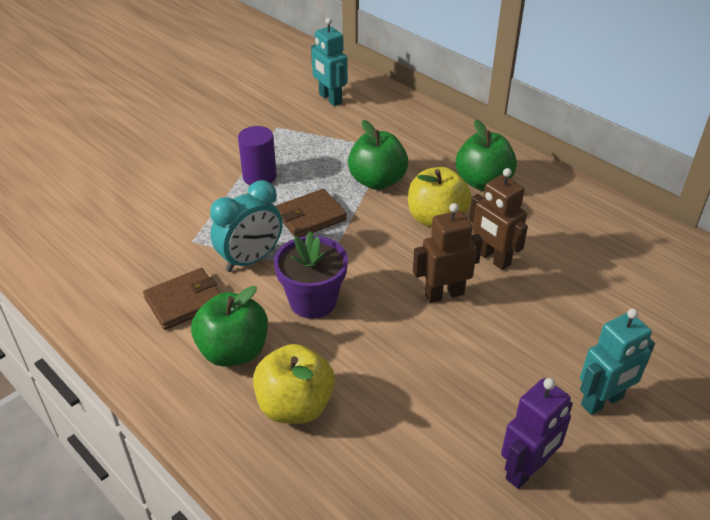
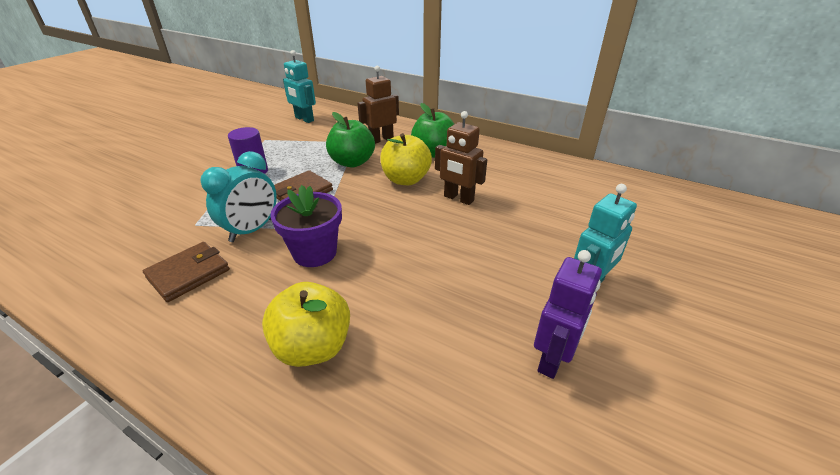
camera: 15 degrees left, 5 degrees down
(233, 351) = (242, 308): green apple -> none
(444, 294) = (428, 229): brown robot -> brown robot (381, 139)

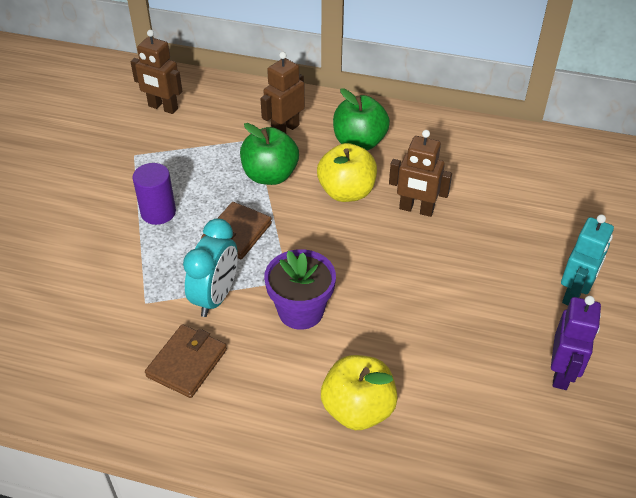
camera: 15 degrees left, 10 degrees up
(304, 119) = (163, 107): turquoise robot -> brown robot

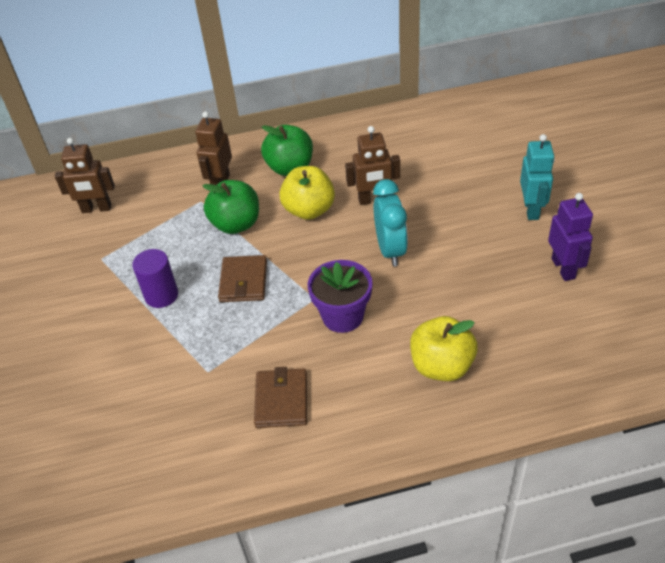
camera: 25 degrees left, 0 degrees up
(215, 297) = (265, 338): turquoise clock -> turquoise clock (390, 250)

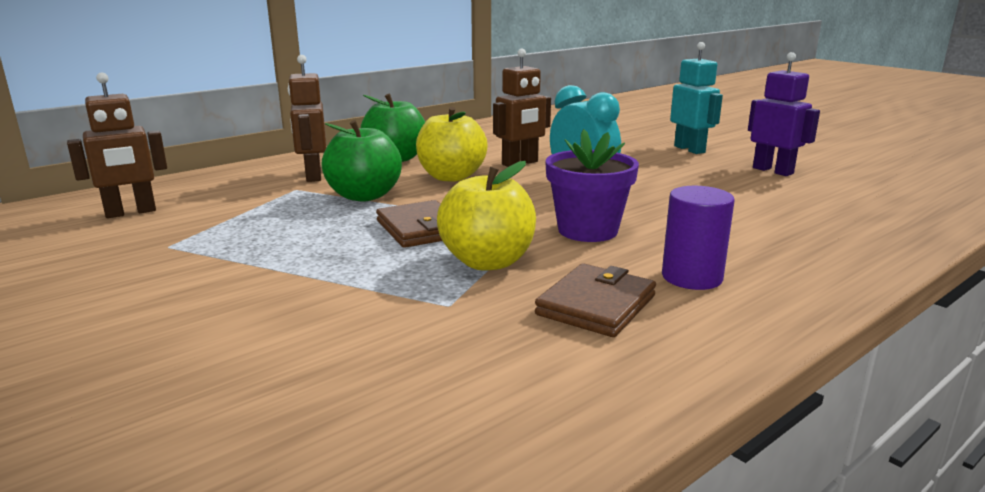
camera: 30 degrees left, 25 degrees down
(161, 295) = (302, 257): purple cylinder -> purple cylinder (692, 277)
(281, 400) = (596, 305): brown wallet -> brown wallet turned 60 degrees clockwise
(441, 366) = (757, 241): yellow apple -> yellow apple (487, 262)

